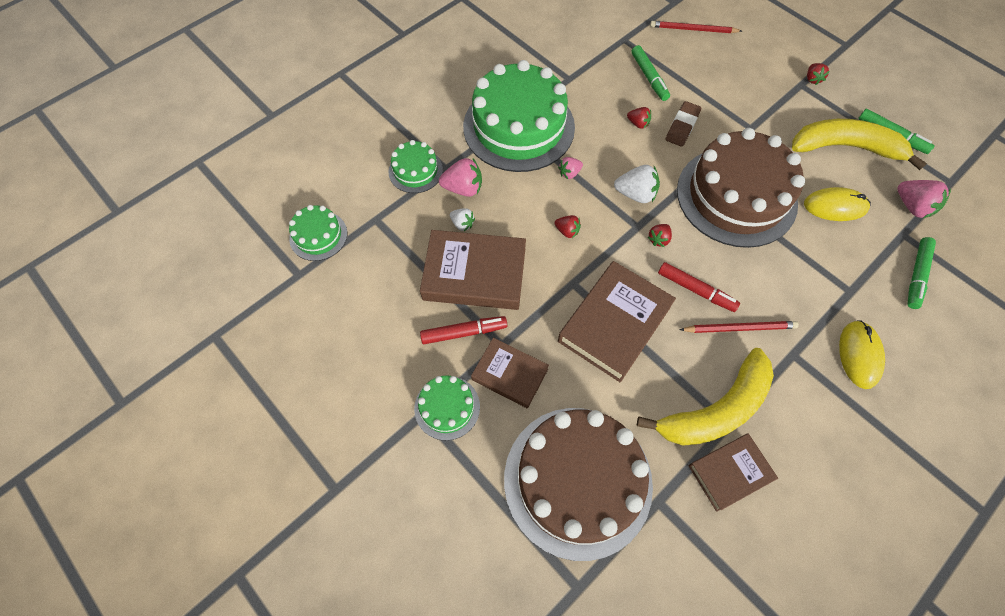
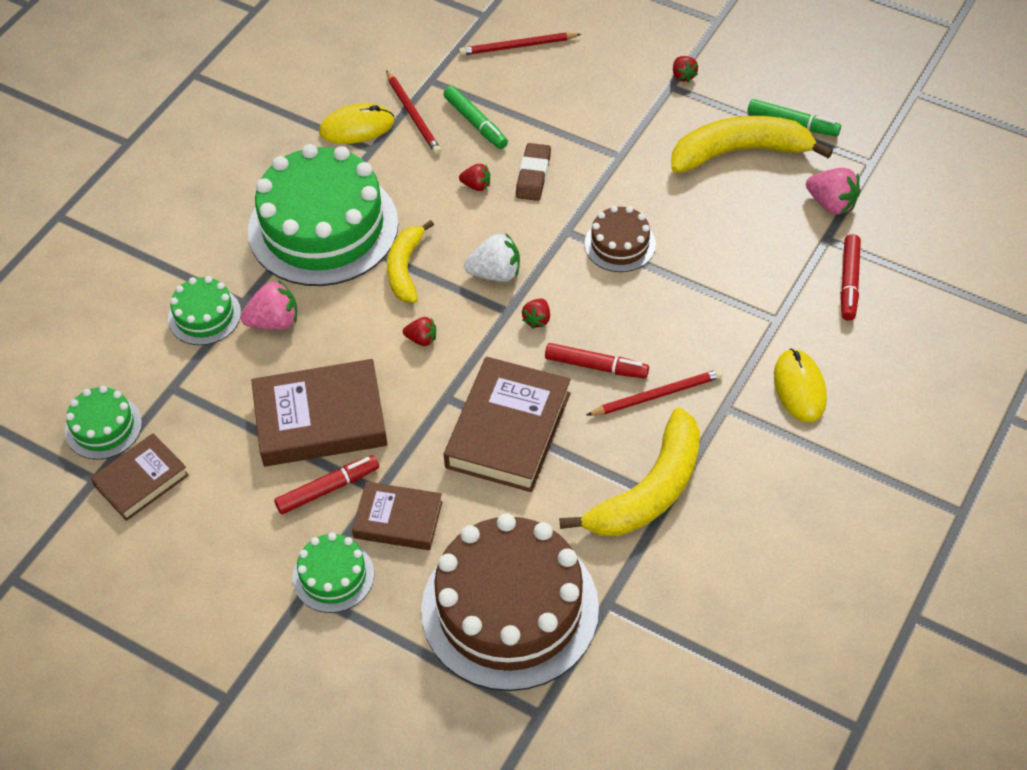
camera: 15 degrees left, 10 degrees down
(462, 224) = (286, 365): white strawberry -> none
(569, 173) = (405, 269): pink strawberry -> yellow banana
(605, 61) = (413, 115): none -> red pencil
(730, 473) = (679, 551): brown book -> brown book (141, 480)
(736, 196) = (620, 244): brown cake -> brown cake, size x0.47
(835, 206) = (740, 226): yellow mouse -> yellow mouse (357, 127)
(916, 275) = (849, 282): green marker -> red marker

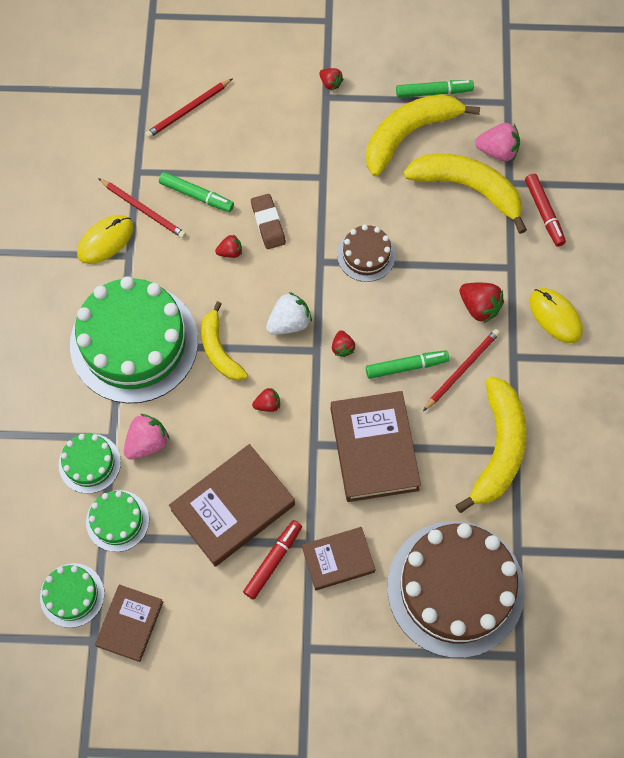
camera: 30 degrees left, 15 degrees up
(333, 576) = (319, 627): green cake -> green cake (117, 521)
(596, 366) = (406, 366): red marker -> green marker
(716, 343) = (479, 307): none -> red strawberry
(774, 226) = (468, 188): none -> yellow banana

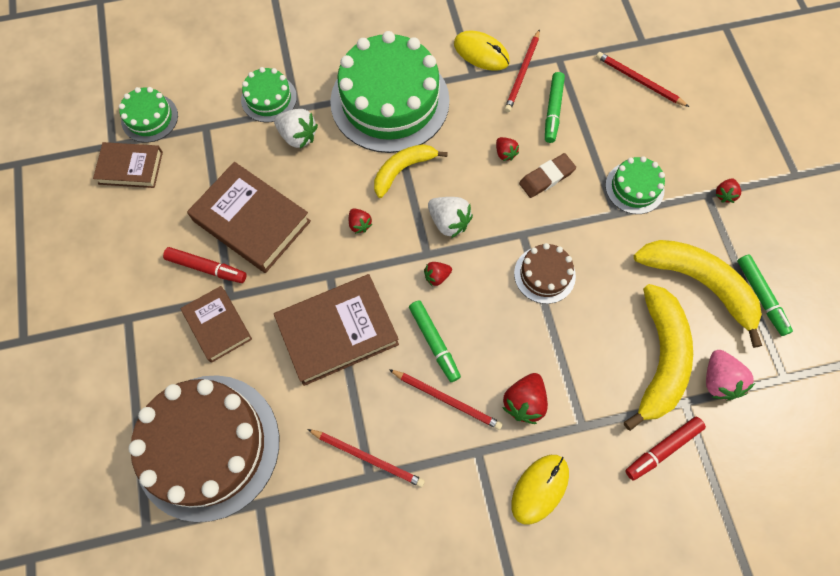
camera: 75 degrees right, 0 degrees up
(117, 521) = (221, 133): green cake -> green cake (634, 187)
(147, 442) = (298, 136): pink strawberry -> white strawberry
(498, 448) = (368, 458): yellow banana -> red pencil

